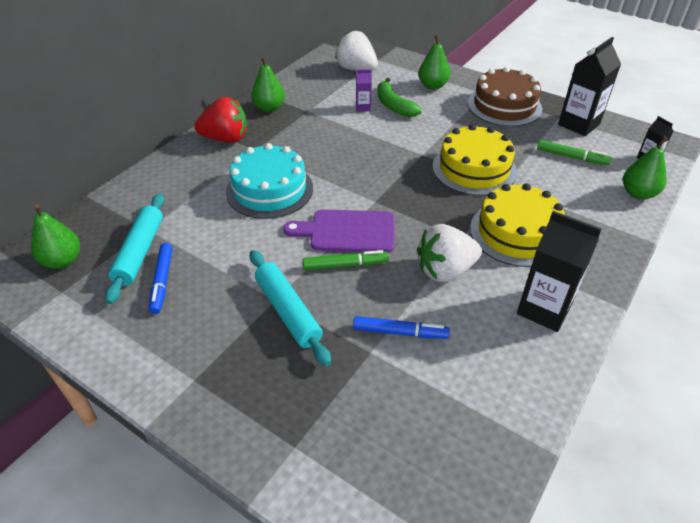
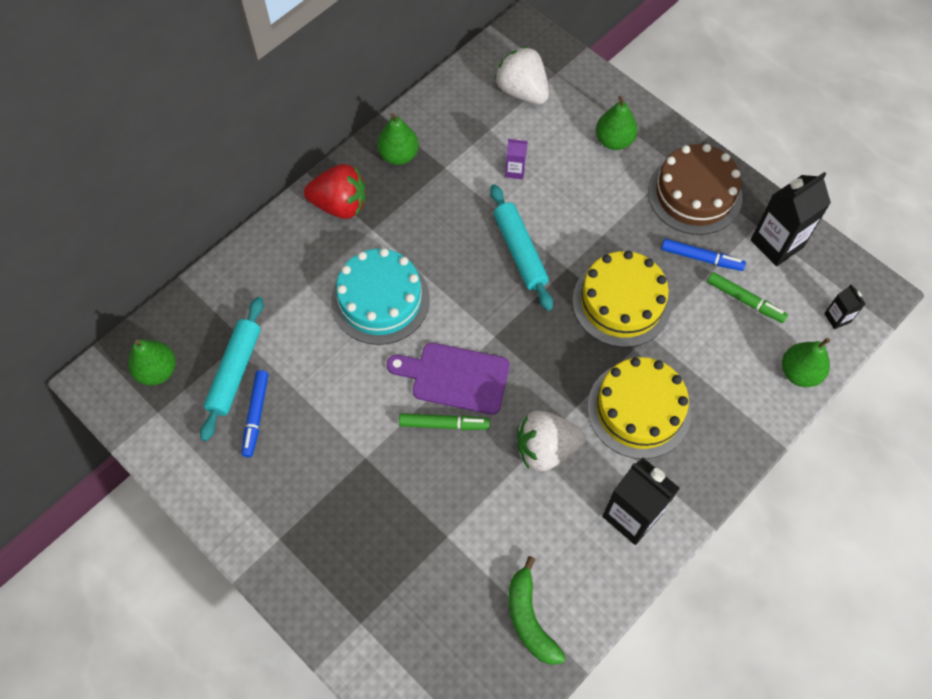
camera: 10 degrees right, 20 degrees up
(288, 311) = (376, 474): turquoise rolling pin -> turquoise rolling pin (520, 251)
(393, 105) = (554, 173): green banana -> green banana (529, 619)
(400, 332) = (480, 518): blue marker -> blue marker (701, 258)

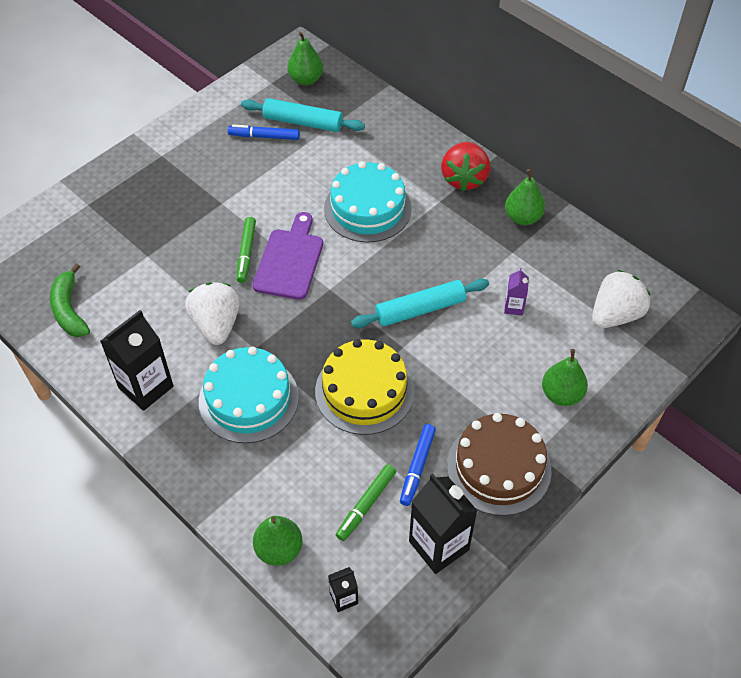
camera: 90 degrees right, 10 degrees down
(529, 619) = (69, 309): green banana -> green banana turned 90 degrees counterclockwise
(639, 409) = (248, 399): yellow cake -> turquoise cake

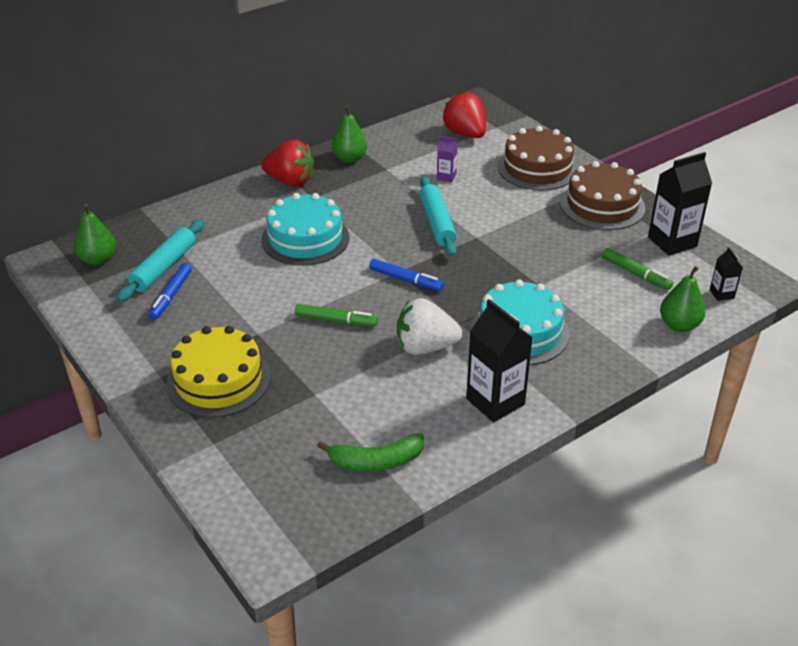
camera: 80 degrees left, 15 degrees down
(290, 260) = (355, 292): purple cutting board -> none
(364, 391) = (520, 262): yellow cake -> yellow cake (218, 380)
(417, 467) = (600, 243): blue marker -> blue marker (406, 280)
(561, 394) = (537, 168): green pear -> brown cake
(615, 315) = (465, 134): white strawberry -> red strawberry

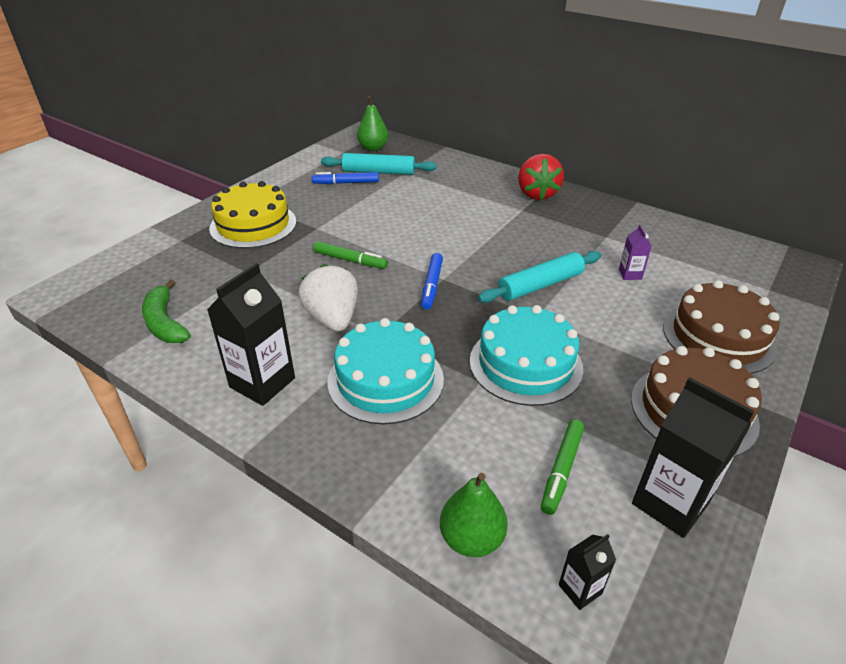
camera: 70 degrees right, 0 degrees up
(305, 238) = (458, 220): turquoise cake -> turquoise cake (525, 364)
(336, 320) = (350, 260): green marker -> green marker turned 60 degrees counterclockwise
(349, 158) = (602, 213): green pear -> none
(465, 134) = (727, 270): red strawberry -> none

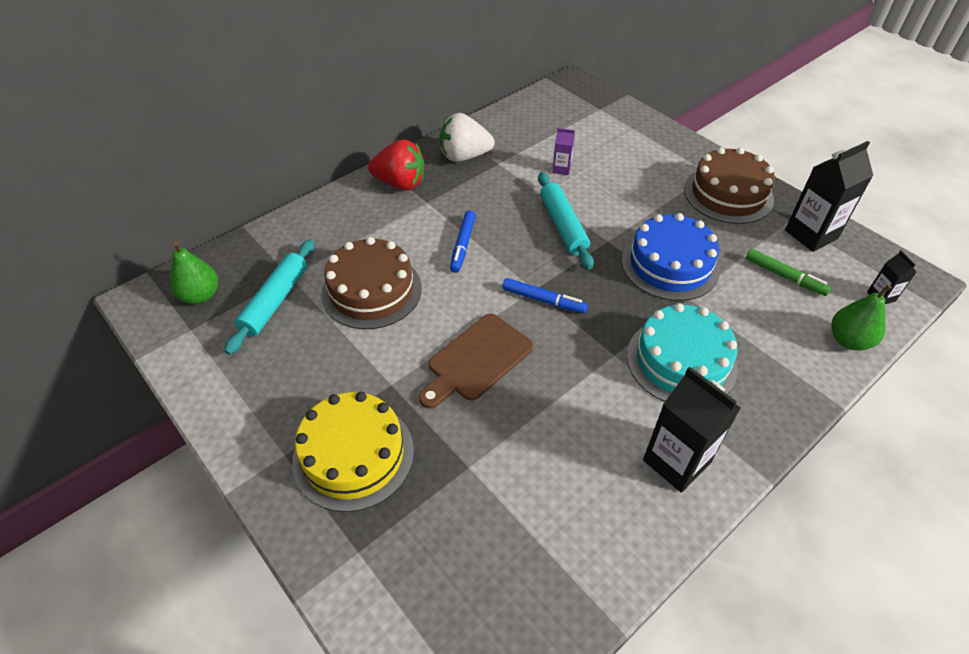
camera: 75 degrees left, 10 degrees up
(165, 323) = (556, 564): green banana -> none
(332, 318) = (582, 390): white strawberry -> white strawberry (464, 156)
(346, 183) = (287, 339): blue marker -> blue marker (463, 245)
(350, 260) = (476, 360): green marker -> brown cutting board
(525, 364) = (670, 264): turquoise cake -> blue cake
(718, 337) = (652, 154): brown cake -> brown cake (371, 290)

